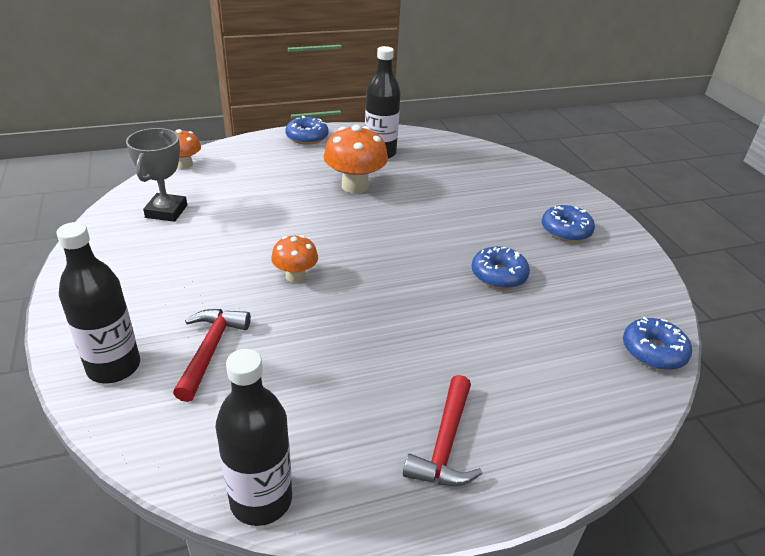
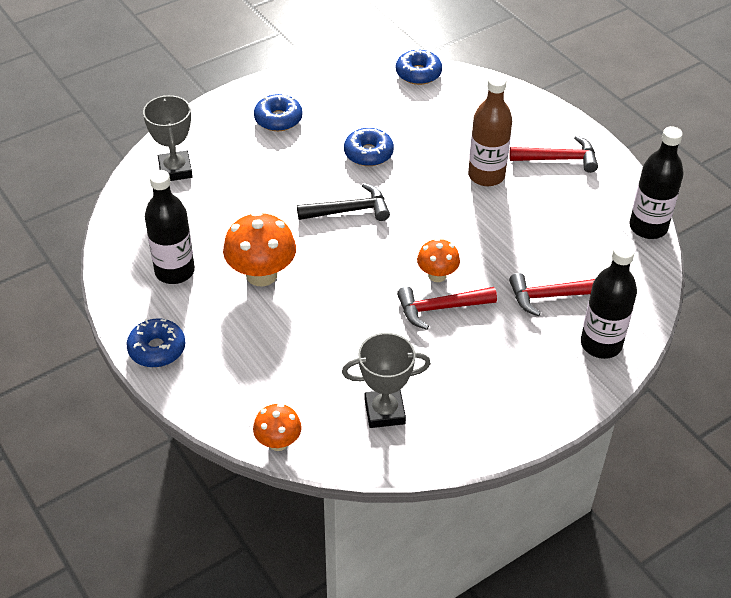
camera: 105 degrees left, 10 degrees up
(252, 267) = (440, 308): none -> red hammer
(413, 244) = (349, 210): none -> black hammer
(433, 357) = (486, 175): none -> brown bottle
(500, 169) = (175, 170): none -> grey trophy

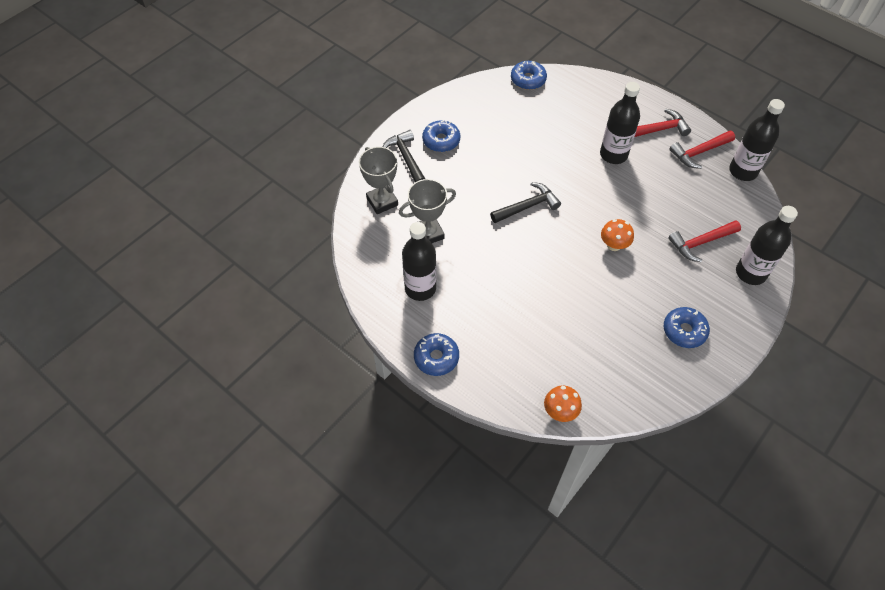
camera: 15 degrees left, 10 degrees up
(227, 129) = (406, 158): none -> black hammer
(261, 274) = (486, 275): orange mushroom -> none
(368, 153) = (521, 155): blue donut -> blue donut (684, 331)
(384, 411) = (625, 366): grey trophy -> grey trophy (428, 233)
(440, 308) = (628, 271): red hammer -> red hammer (699, 152)
(486, 175) = (613, 155): brown bottle -> black bottle

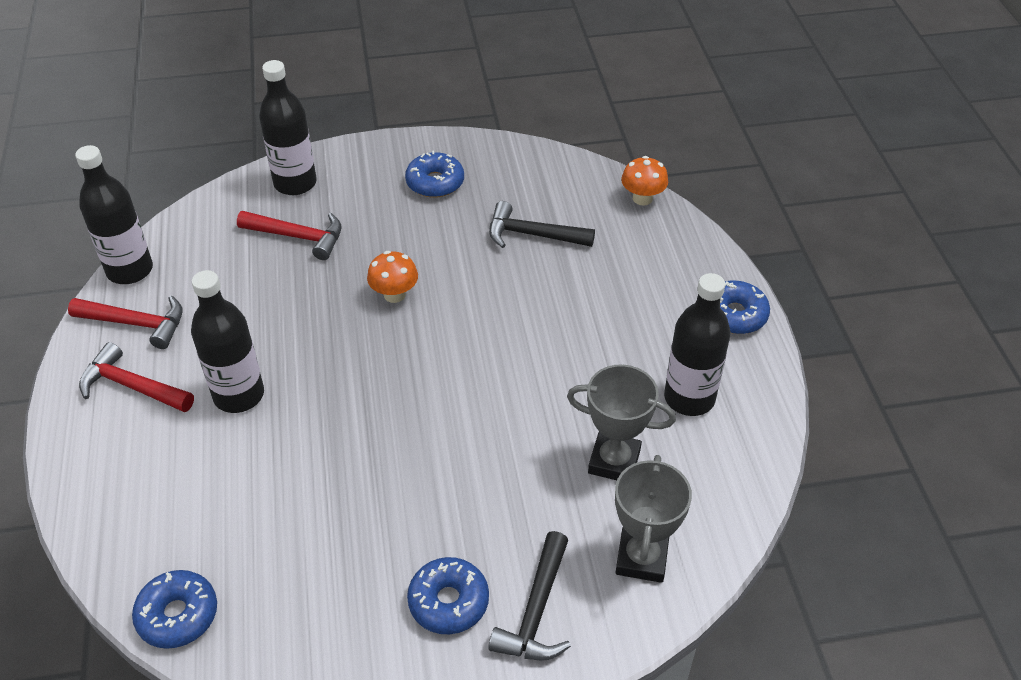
camera: 140 degrees left, 10 degrees down
(527, 206) = (439, 406): black hammer -> black hammer (532, 235)

